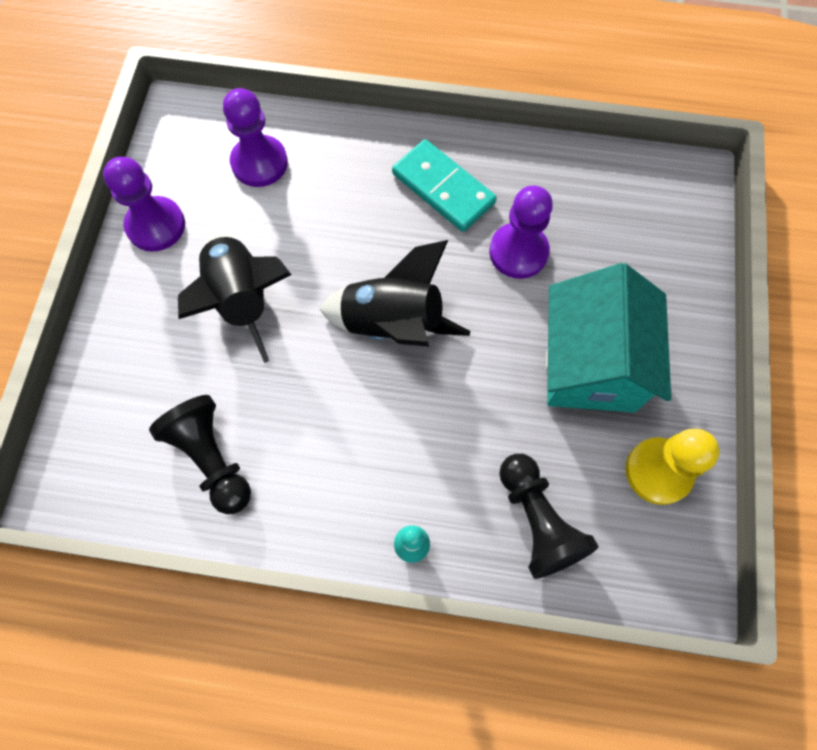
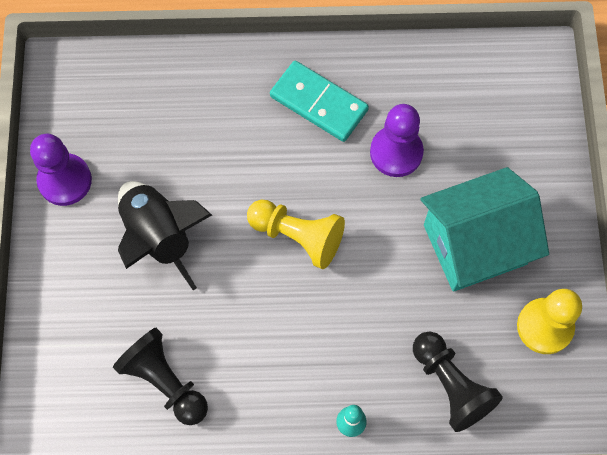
camera: 10 degrees left, 0 degrees up
(259, 163) = (146, 105): purple pawn -> none
(393, 324) = (298, 236): black rocket -> yellow pawn
(590, 365) = (475, 244): turquoise house -> turquoise house turned 75 degrees clockwise

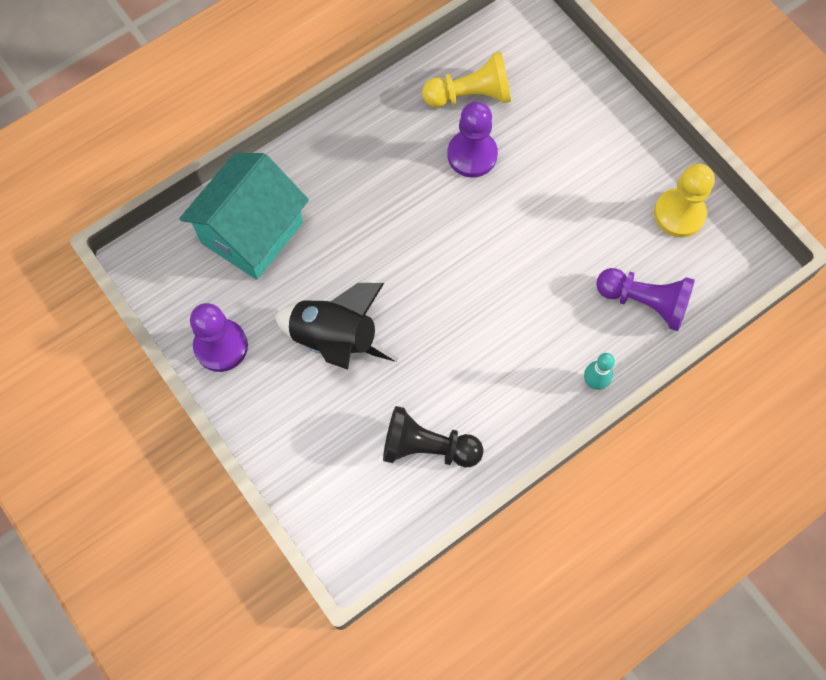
camera: 35 degrees left, 0 degrees up
(298, 236) = (445, 267): yellow pawn -> yellow pawn (470, 95)
(318, 103) = (382, 155): turquoise domino -> none
(450, 385) = (644, 302): black pawn -> purple pawn
(475, 244) = (583, 186): turquoise house -> turquoise house (252, 232)

